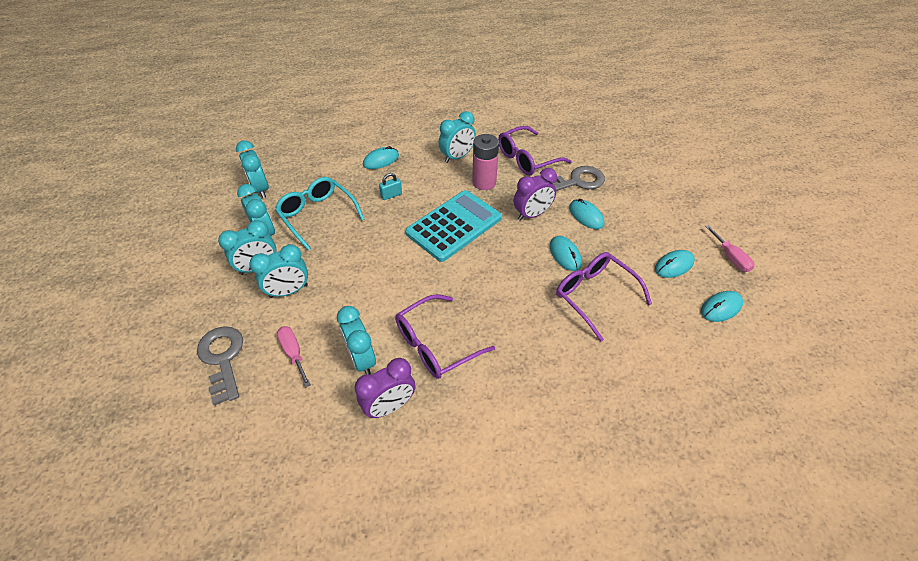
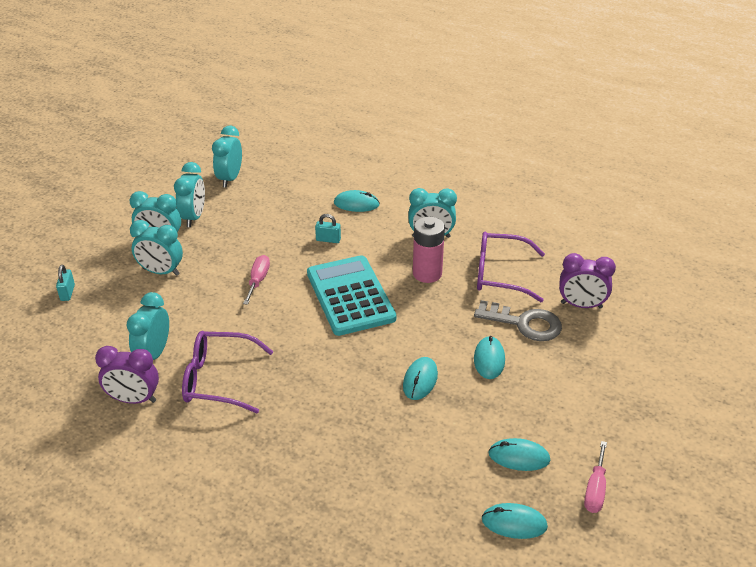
camera: 40 degrees right, 10 degrees down
(222, 358) = (67, 293): grey key -> turquoise padlock
(293, 353) = (114, 319): pink screwdriver -> pink screwdriver (258, 280)
(317, 215) = (248, 224): turquoise glasses -> none
(454, 225) = (350, 296): turquoise calculator -> turquoise calculator turned 105 degrees counterclockwise
(532, 214) = (436, 327): purple clock -> purple clock (581, 305)
(594, 295) = (400, 430): purple glasses -> none

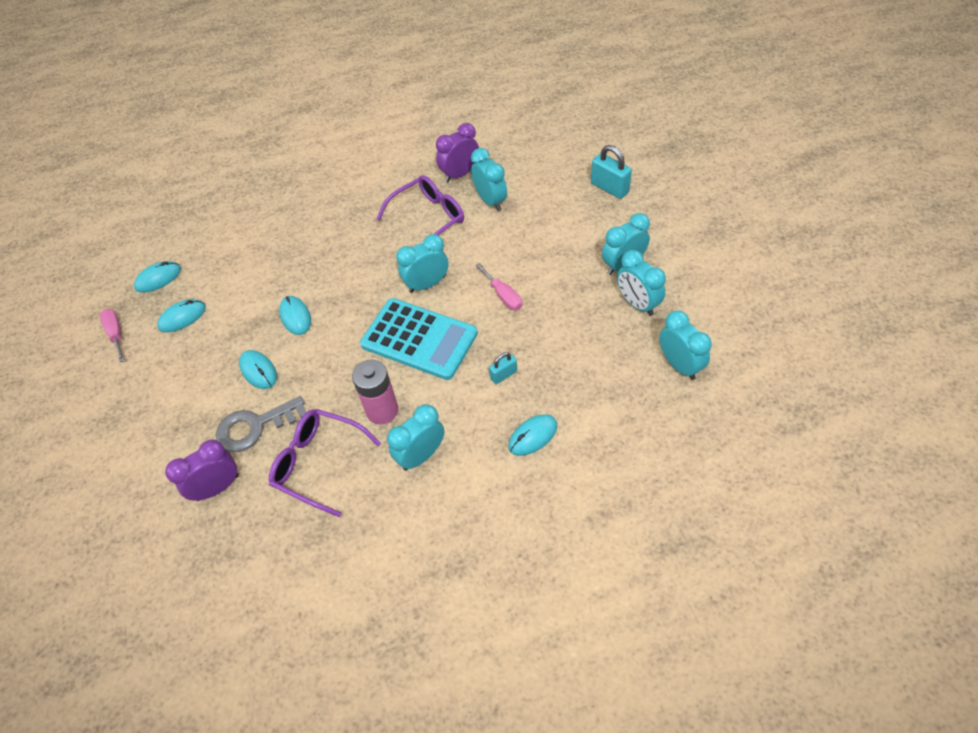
camera: 140 degrees right, 15 degrees up
(67, 293) = (609, 188): turquoise padlock -> turquoise padlock, size x1.68
(161, 272) = (579, 246): turquoise clock -> turquoise clock (427, 284)
(500, 274) = (318, 463): purple glasses -> purple glasses turned 120 degrees counterclockwise

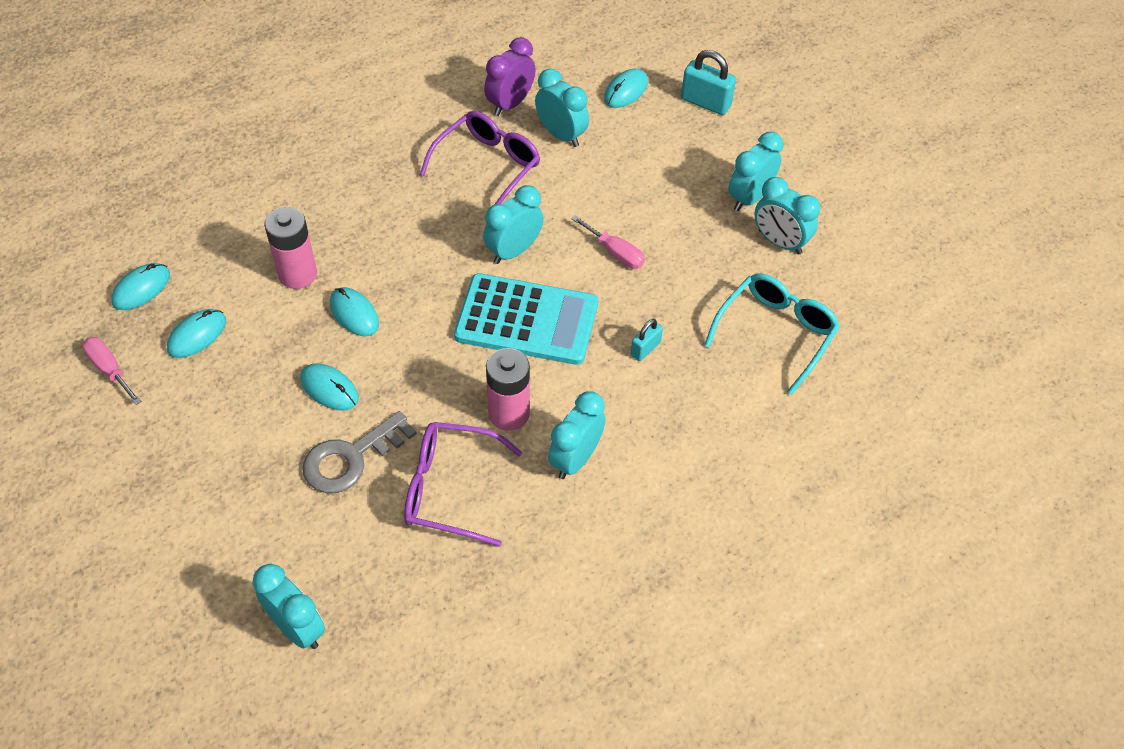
camera: 20 degrees left, 0 degrees up
(217, 487) = (329, 539): purple clock -> none
(266, 282) = (297, 274): none -> pink battery
(533, 436) = (702, 415): turquoise mouse -> turquoise mouse (626, 91)
(613, 377) = (776, 333): none -> turquoise glasses
(679, 365) = (847, 308): turquoise clock -> turquoise clock (297, 627)

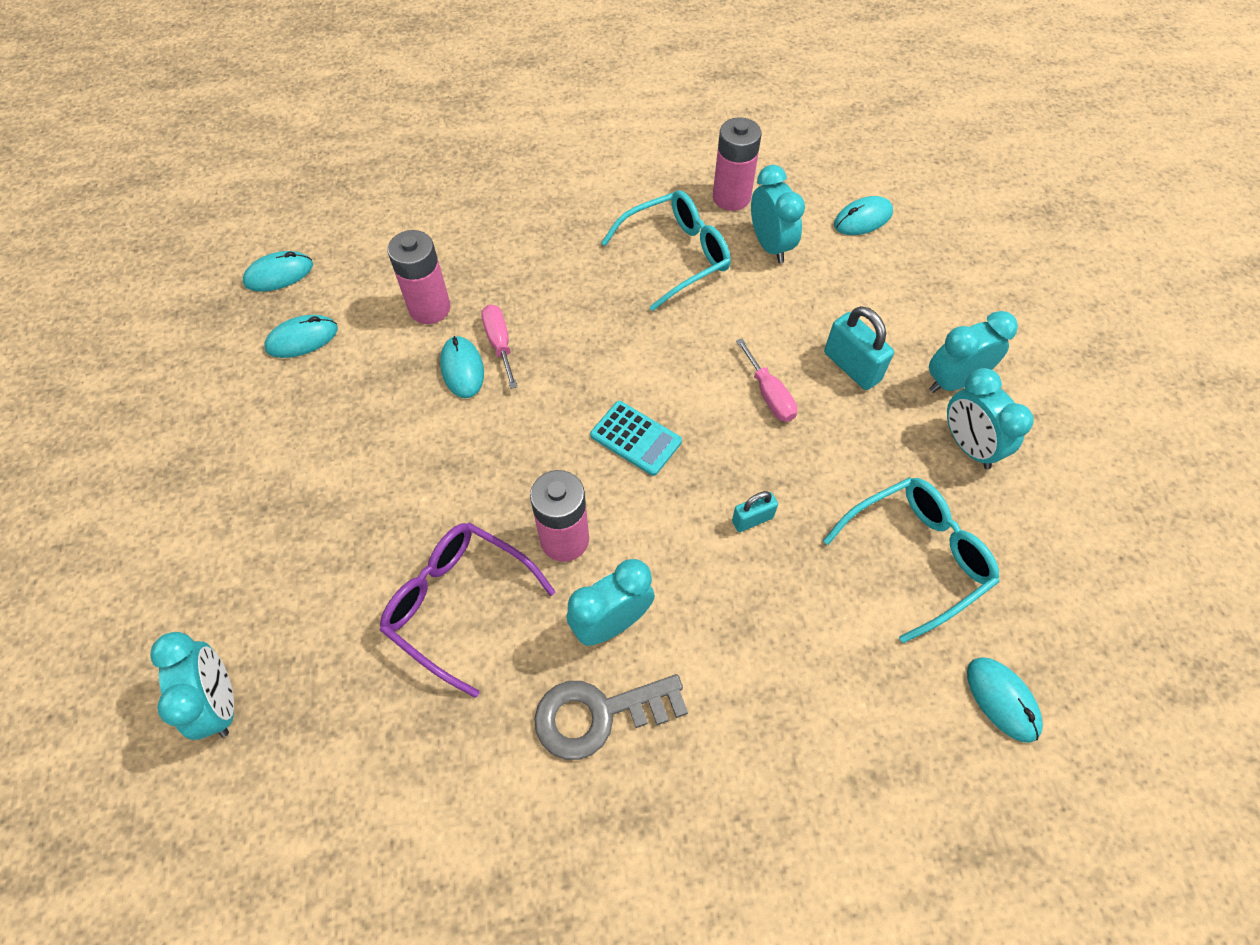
camera: 25 degrees right, 5 degrees up
(110, 369) = (205, 346): pink screwdriver -> pink screwdriver (499, 343)
(329, 389) = (395, 441): turquoise mouse -> turquoise mouse (1002, 700)
(351, 458) = (376, 527): grey key -> grey key (598, 714)
(488, 166) = (676, 255): purple glasses -> turquoise glasses
(510, 104) = (731, 197): purple clock -> pink battery
(514, 251) = (659, 356): turquoise clock -> none
(527, 320) = (636, 438): turquoise calculator -> turquoise calculator, size x0.53
(705, 102) = (948, 257): turquoise padlock -> turquoise padlock (852, 366)

